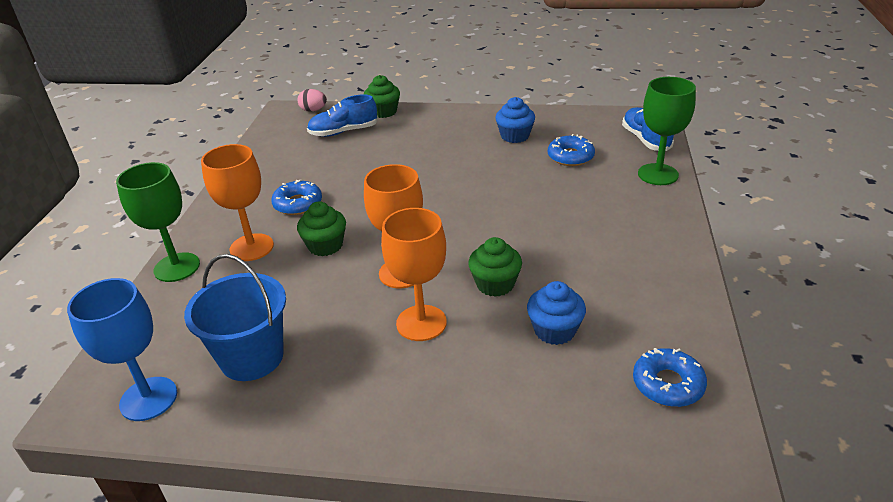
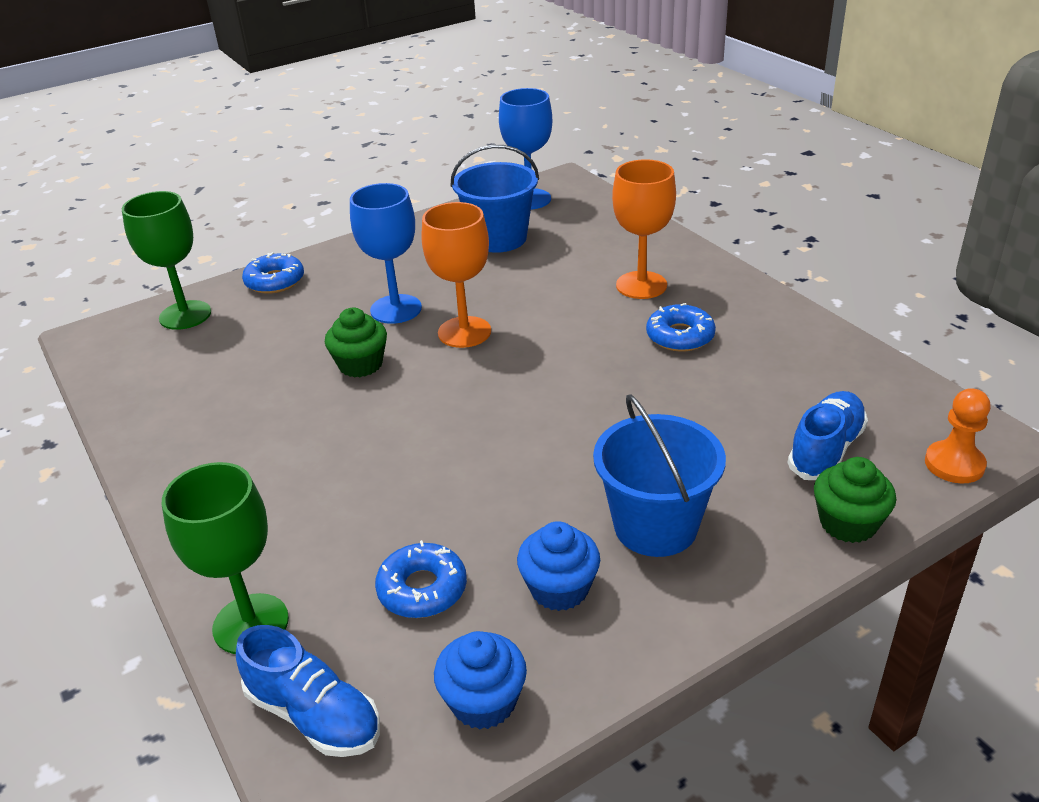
camera: 140 degrees right, 0 degrees up
(177, 267) = (671, 246): green goblet -> green goblet (185, 315)
(313, 110) = (954, 464): pink egg -> orange pawn
(325, 245) = (575, 318): green cupcake -> none
(421, 323) = (396, 309): orange goblet -> blue goblet
(450, 138) = (655, 526): none -> blue bucket
(554, 330) = (269, 355): blue cupcake -> blue cupcake (483, 701)
(668, 384) = (144, 363): blue donut -> blue donut (275, 281)

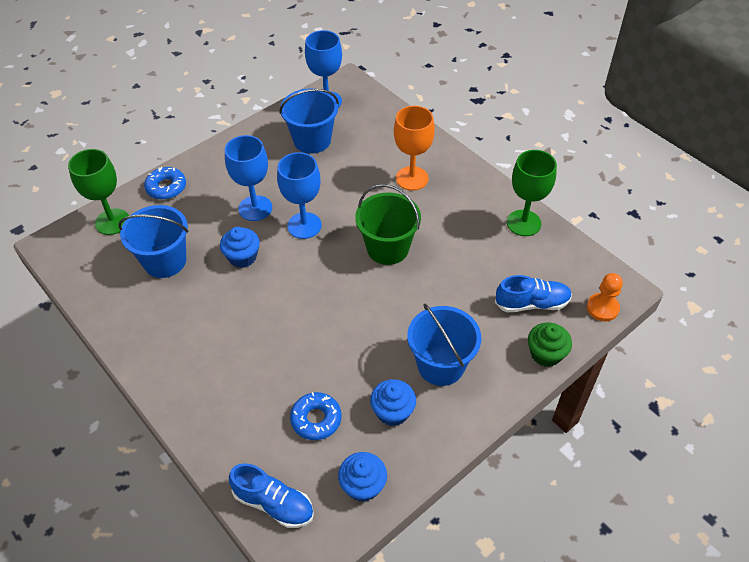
camera: 10 degrees left, 15 degrees up
(243, 363) = (165, 261): none -> blue bucket
(251, 624) = (223, 451): green goblet -> green goblet (523, 223)
(360, 364) = (242, 257): green cupcake -> blue cupcake
(464, 332) = (304, 225): orange goblet -> blue goblet
(589, 365) = (387, 248): none -> green bucket
(680, 336) = (440, 221): blue donut -> none
(825, 450) = (532, 303): blue shoe -> blue shoe turned 60 degrees clockwise

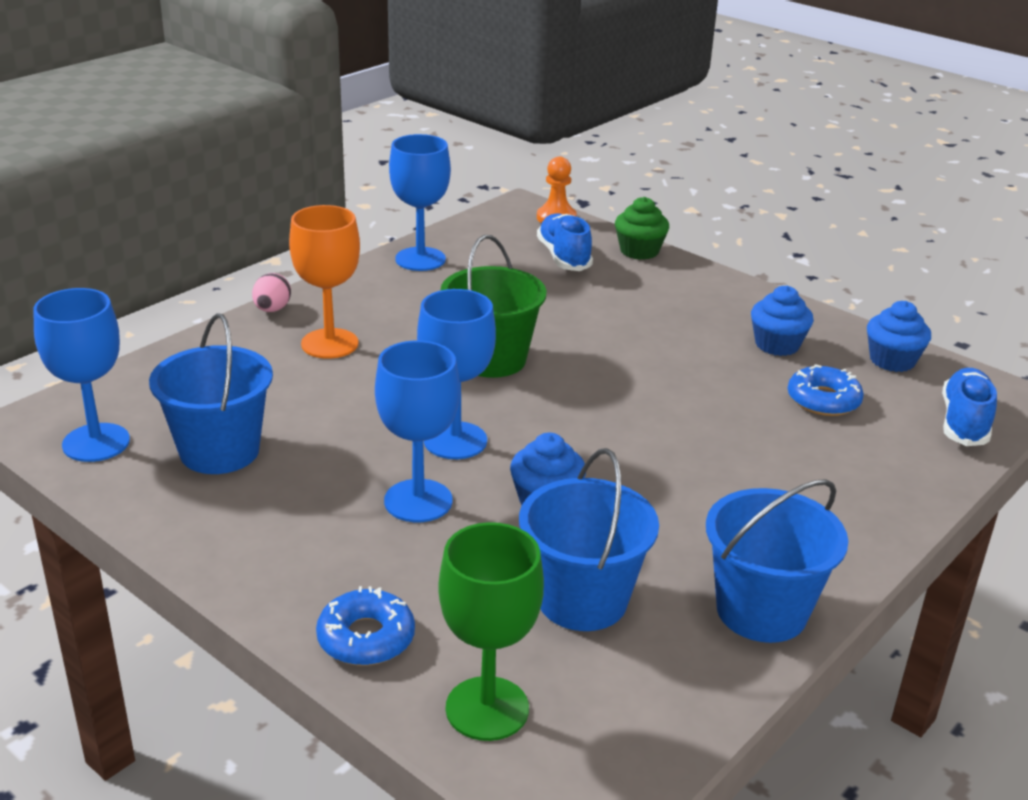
camera: 100 degrees left, 20 degrees down
(441, 365) = (688, 314): blue bucket -> blue bucket (761, 611)
(453, 155) = (272, 310): none -> pink egg
(523, 223) = (420, 259): green goblet -> blue goblet

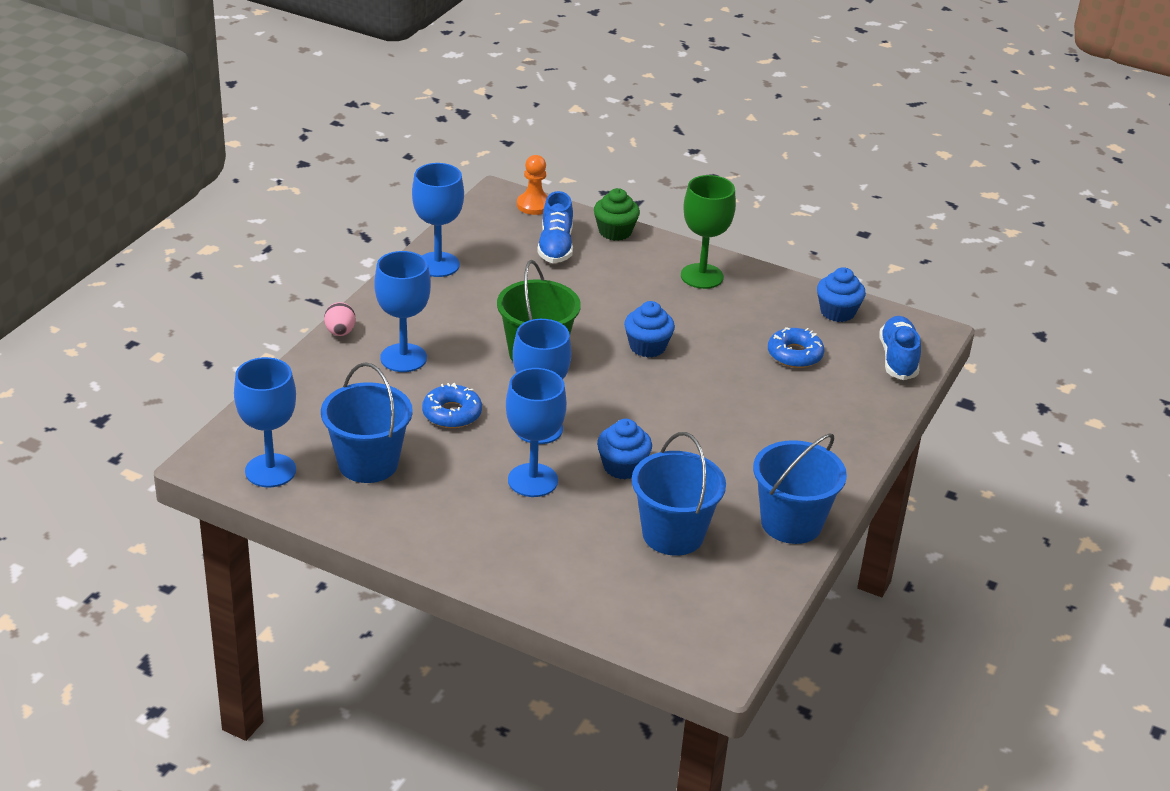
camera: 15 degrees left, 5 degrees up
(329, 344) = (403, 358): orange goblet -> blue goblet
(366, 638) = (542, 582): blue donut -> blue donut (452, 413)
(487, 708) = (639, 614): green goblet -> green goblet (702, 276)
(564, 257) = (555, 246): blue shoe -> blue shoe turned 150 degrees counterclockwise
(777, 345) = (749, 310): blue cupcake -> blue cupcake (647, 347)

